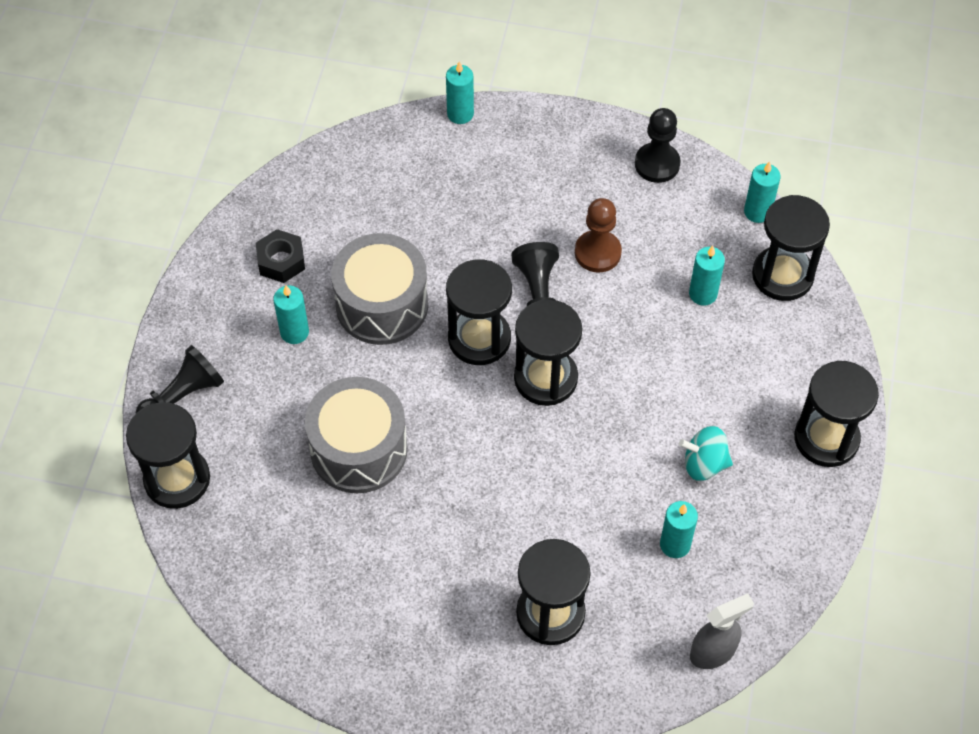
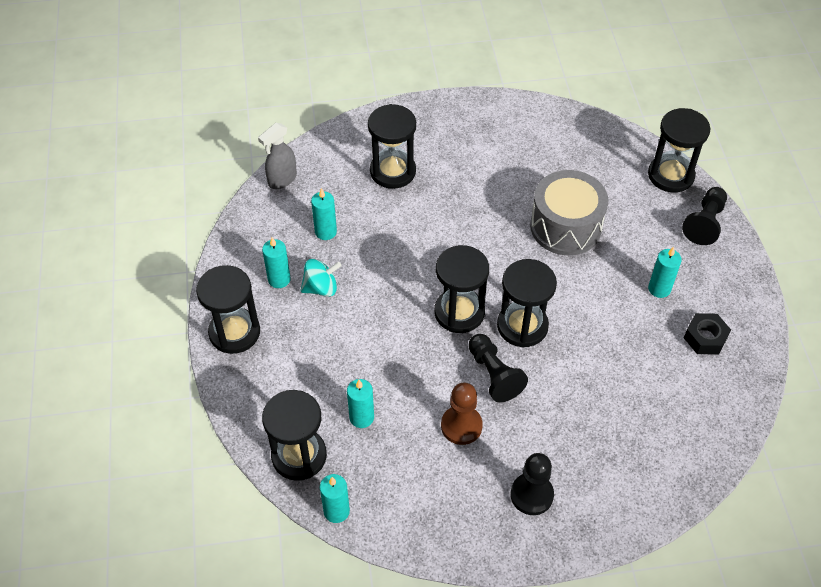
camera: 160 degrees right, 5 degrees down
(382, 304) = (609, 329): grey drum -> none
(460, 114) = (643, 523): turquoise candle -> turquoise candle (279, 279)
(657, 164) = (442, 531): black pawn -> black pawn (531, 495)

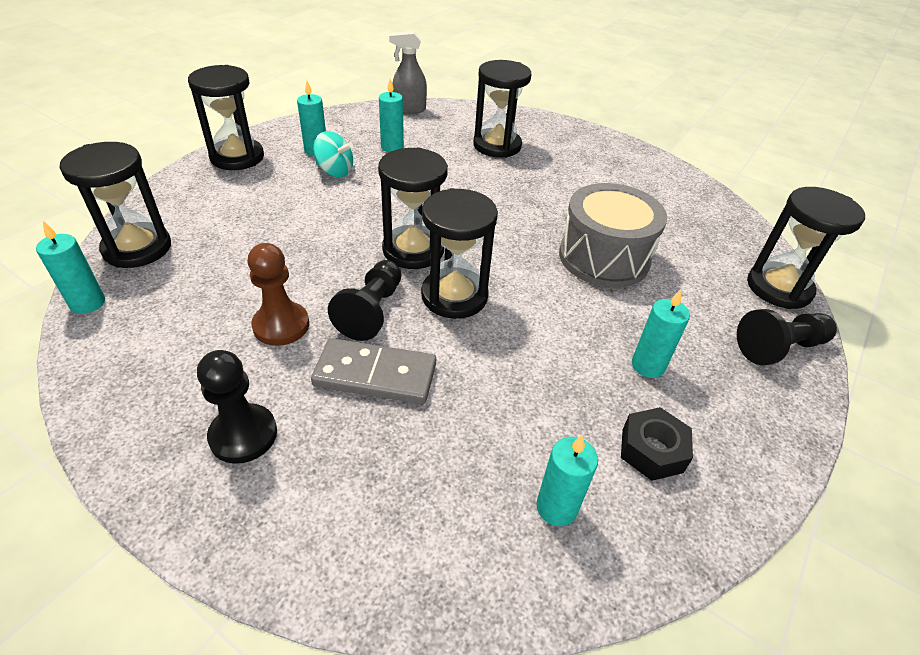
camera: 40 degrees right, 10 degrees down
(361, 417) = (221, 259): turquoise candle -> turquoise candle (556, 507)
(546, 409) = (375, 374): none -> grey domino

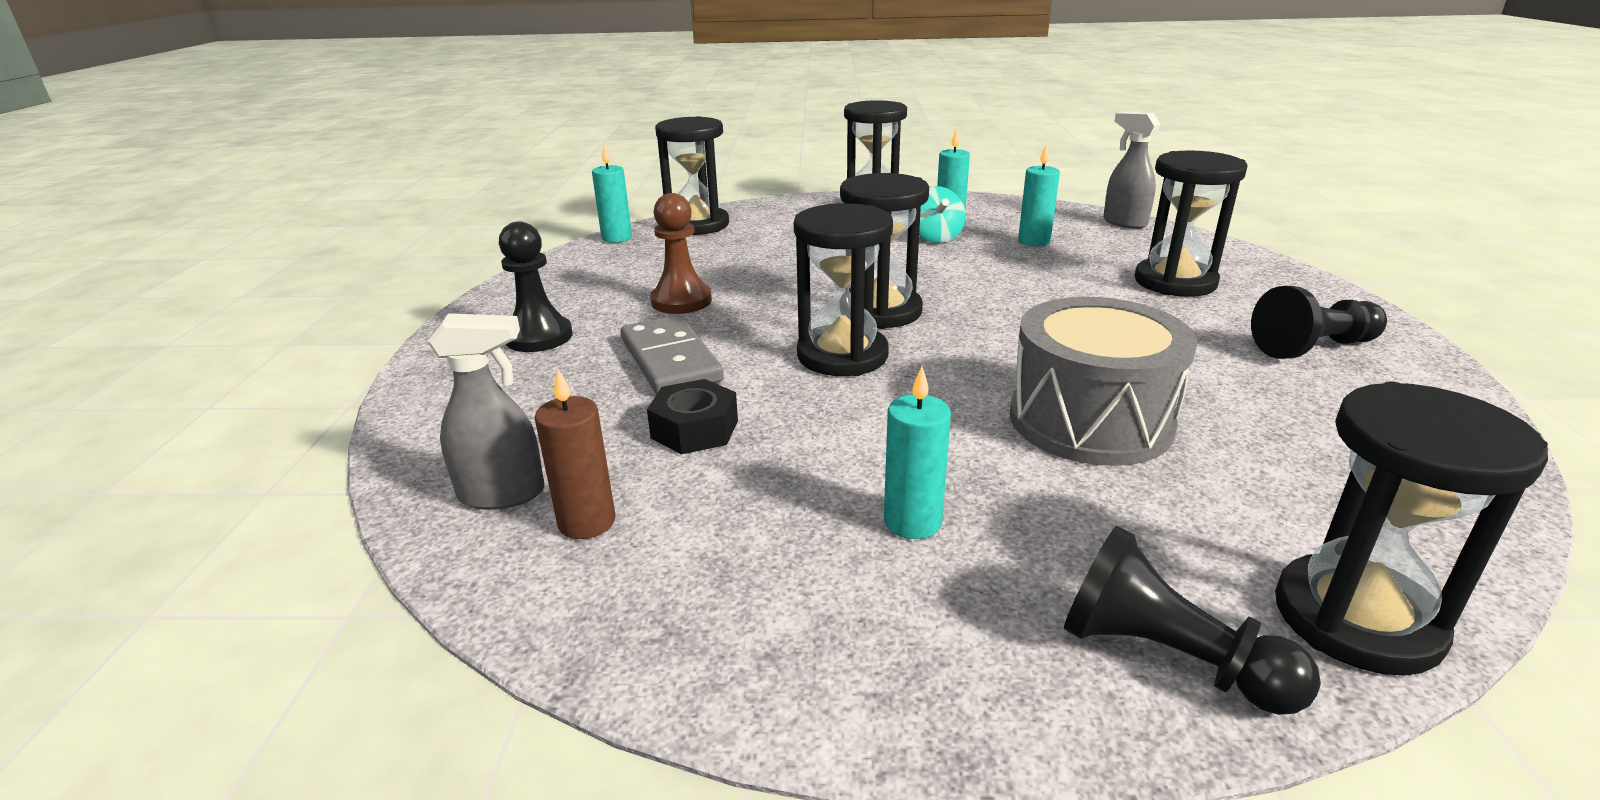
camera: 60 degrees right, 15 degrees down
(371, 311) = (755, 327): black pawn -> black pawn (1313, 347)
(488, 545) = (503, 494): none -> grey spray bottle
(556, 507) = (587, 522): turquoise candle -> brown candle
(652, 450) = (749, 570): black nut -> black nut (695, 429)

